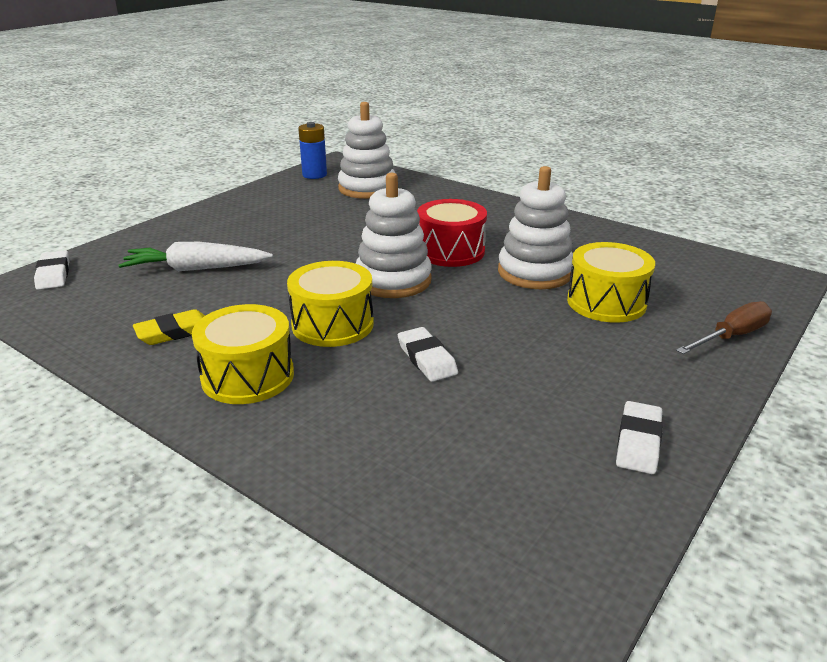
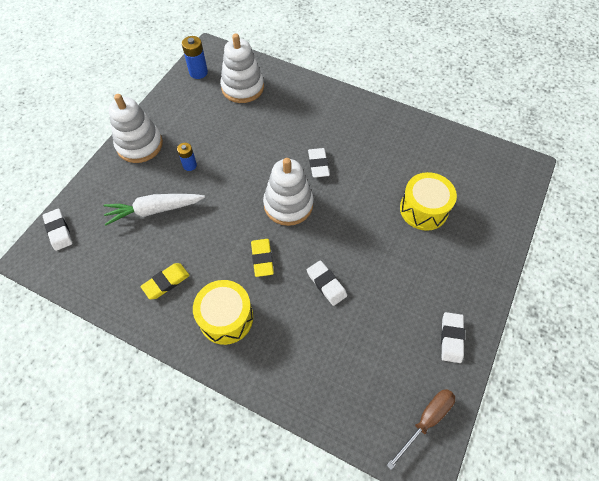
camera: 10 degrees left, 30 degrees up
(266, 238) = (190, 165): none -> blue battery
(332, 324) = (262, 259): yellow drum -> yellow eraser
(450, 251) = (318, 164): red drum -> white eraser
(535, 272) = (376, 182): white stacking toy -> white stacking toy (139, 145)
(731, 336) = (497, 234): brown screwdriver -> brown screwdriver (426, 420)

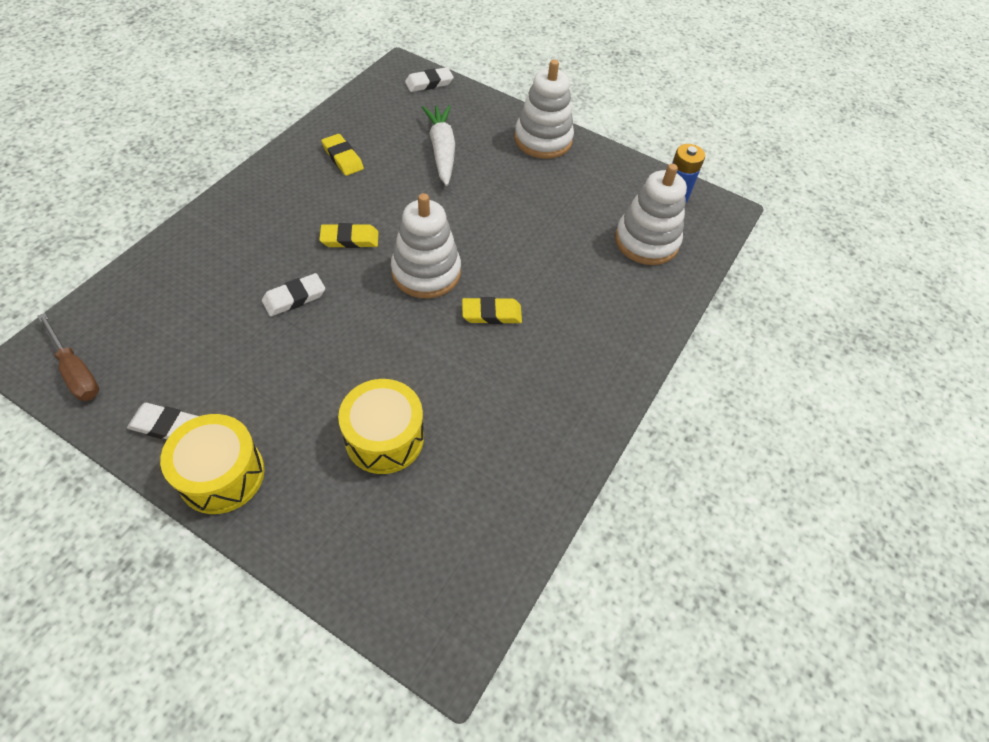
camera: 90 degrees right, 5 degrees down
(190, 165) = (505, 181): blue battery -> none
(226, 318) = (282, 202): yellow drum -> yellow drum (222, 475)
(318, 164) = (491, 314): white eraser -> yellow eraser

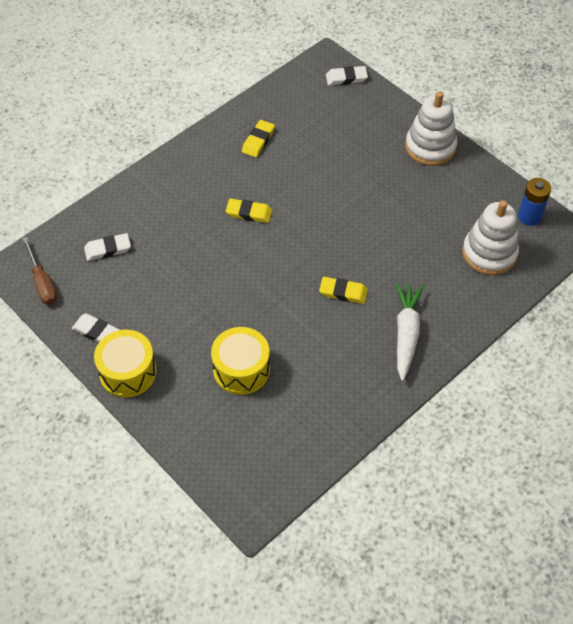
camera: 20 degrees right, 0 degrees up
(294, 298) = (198, 254): white eraser -> white eraser (108, 249)
(343, 158) = (258, 141): yellow eraser -> yellow eraser turned 45 degrees clockwise
(426, 272) = (301, 250): white stacking toy -> none
(442, 150) = (340, 145): white carrot -> white carrot (406, 333)

